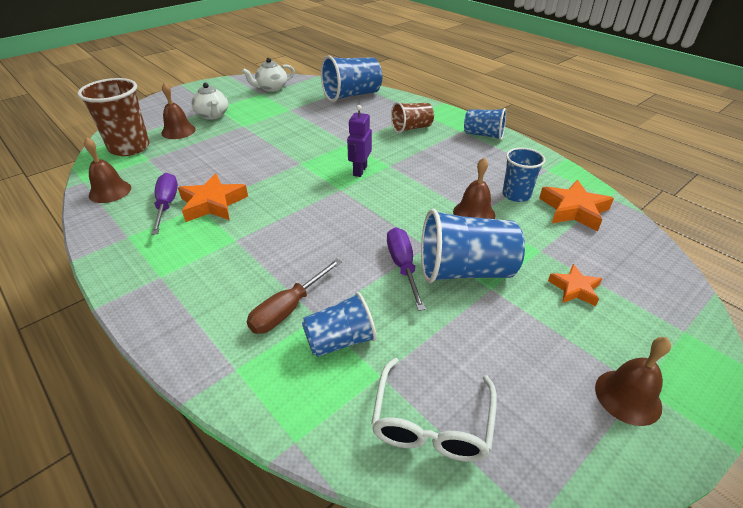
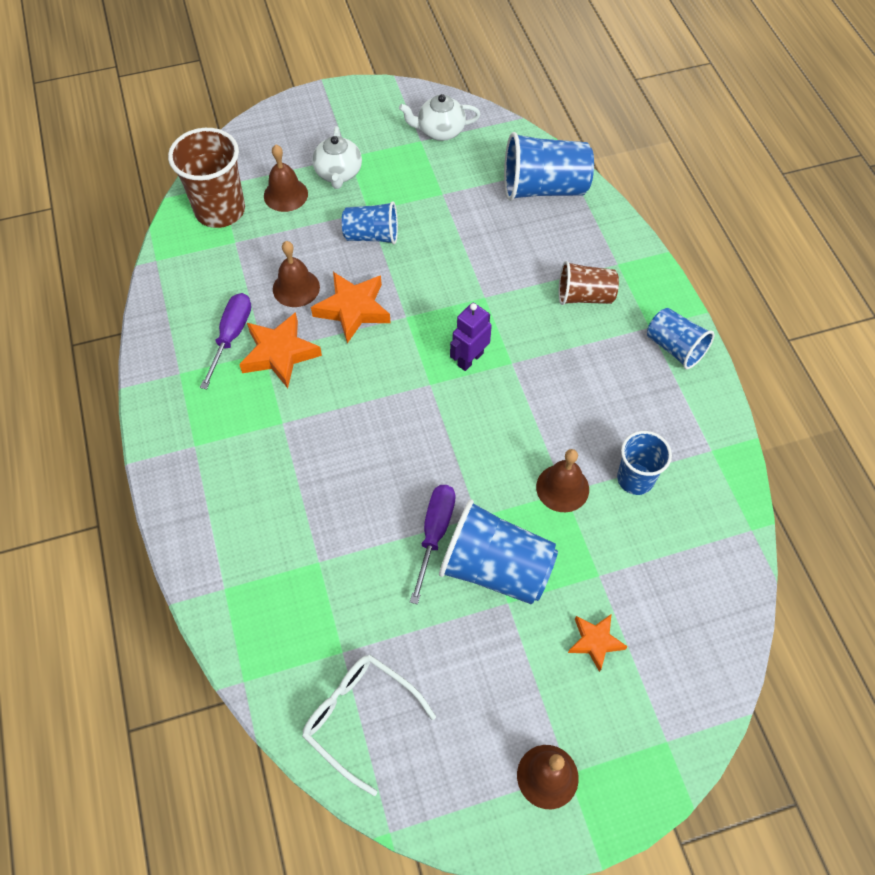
camera: 25 degrees right, 20 degrees up
(110, 191) = (179, 289): brown bell -> brown bell (296, 288)
(288, 309) = (296, 540): brown screwdriver -> none
(340, 341) = (326, 599): blue cup -> blue cup (372, 236)
(431, 423) = (359, 717): white glasses -> white glasses turned 90 degrees clockwise
(573, 210) = (688, 532): orange star -> orange star (353, 309)

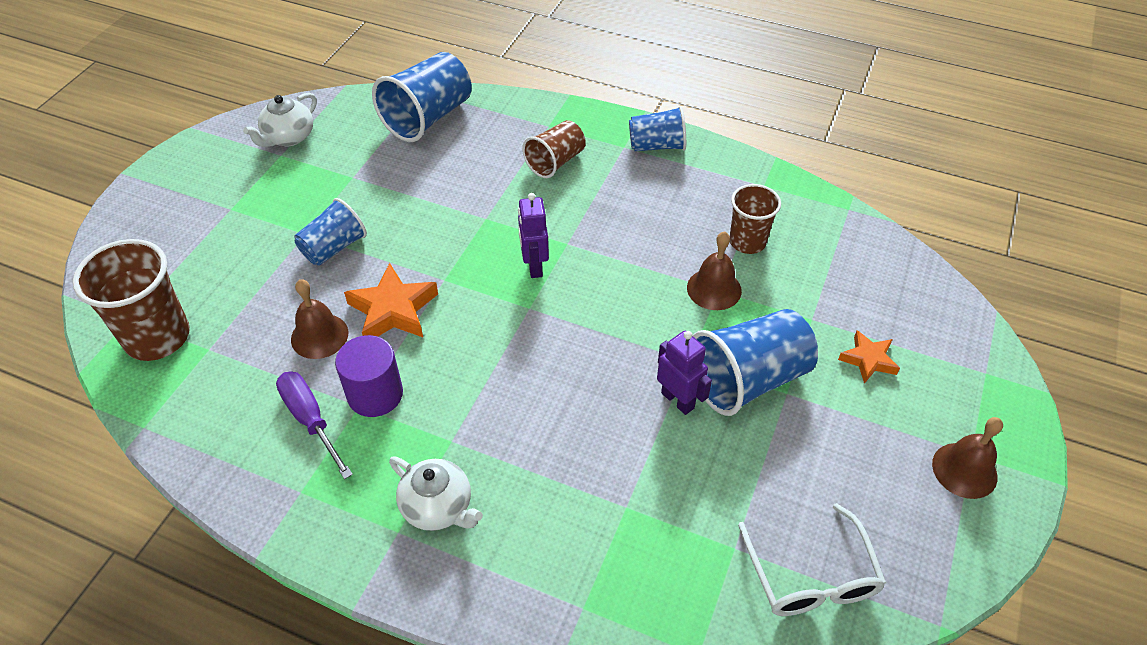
camera: 50 degrees left, 10 degrees down
(279, 354) = (375, 394): orange star -> purple cylinder
(285, 194) = (209, 277): brown bell -> none
(338, 173) = (238, 227): white teapot -> white teapot (438, 507)
(359, 717) = (811, 576): white glasses -> white glasses turned 90 degrees counterclockwise
(434, 533) = (678, 400): purple screwdriver -> purple robot
(635, 479) = (747, 242): blue cup -> brown cup

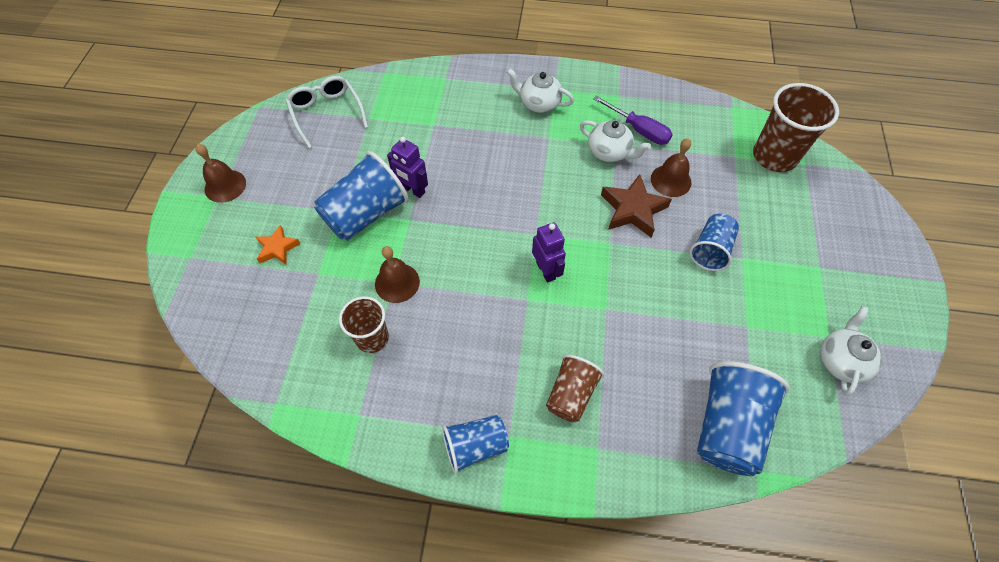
camera: 165 degrees right, 10 degrees up
(375, 394) = (609, 152): purple cylinder -> white teapot
(393, 310) = (633, 210): orange star -> brown star

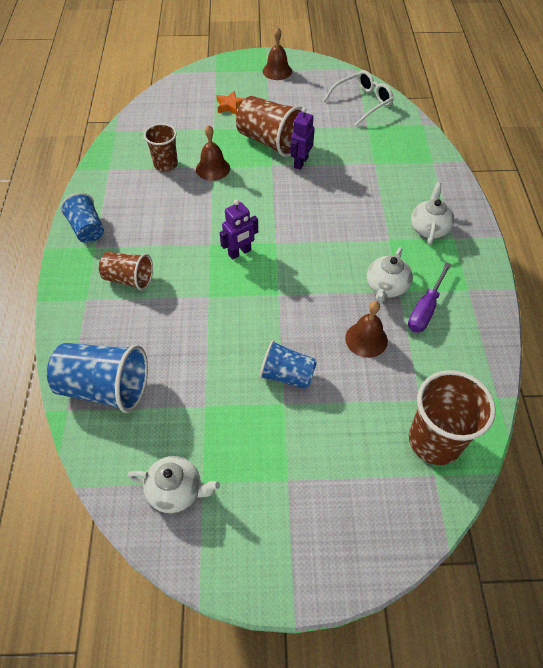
camera: 80 degrees right, 5 degrees down
(366, 214) = (270, 142): blue cup -> brown cup
(633, 210) = (320, 309): brown star -> none

